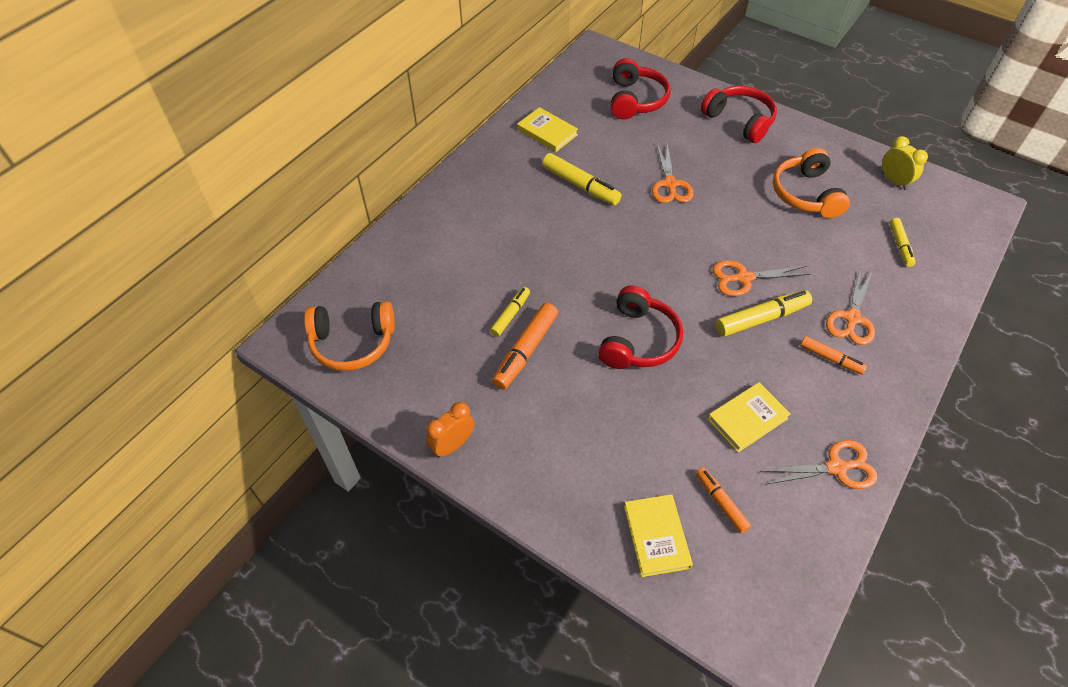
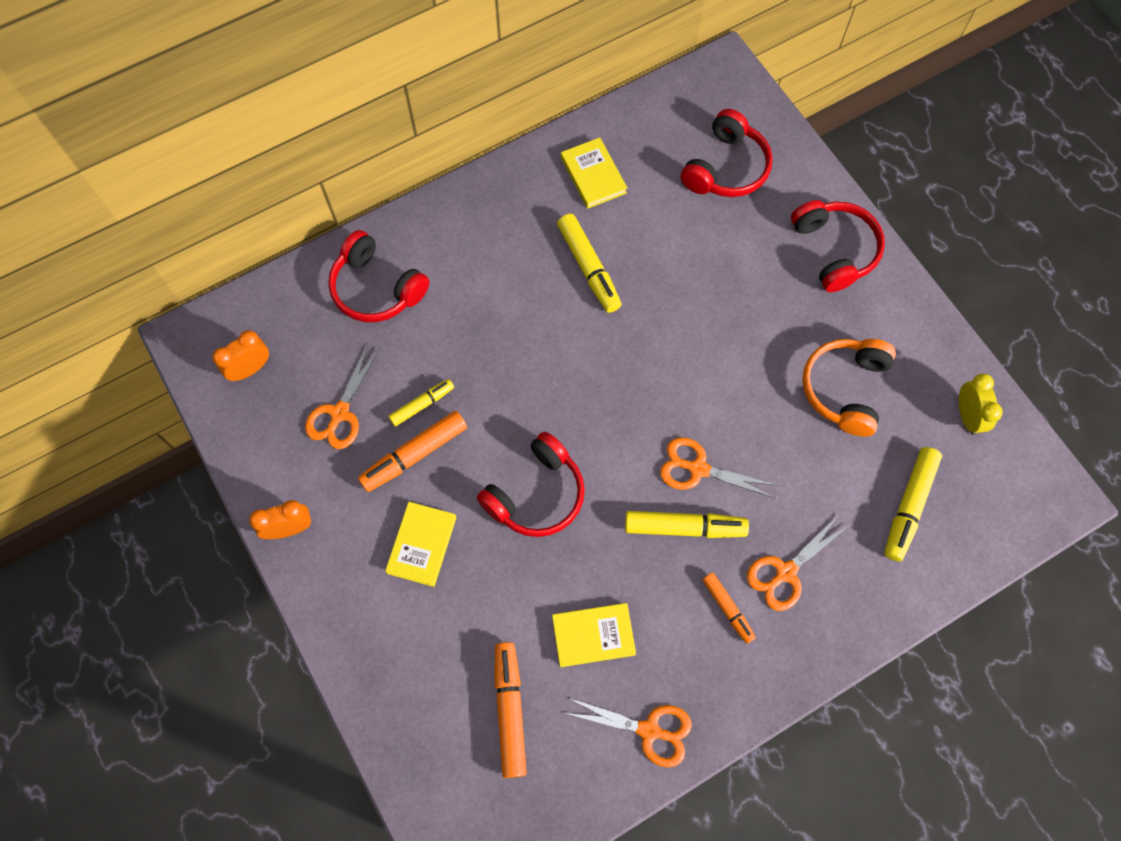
camera: 25 degrees right, 15 degrees up
(352, 343) = (250, 369): orange headphones -> orange clock
(427, 252) = (376, 288): none -> red headphones
(656, 536) = (427, 714): yellow book -> yellow book (422, 545)
(670, 184) = (692, 308): orange scissors -> orange scissors (340, 413)
(721, 502) = (509, 710): orange marker -> orange marker, size x1.63
(900, 245) = (909, 506): yellow marker -> yellow marker, size x1.63

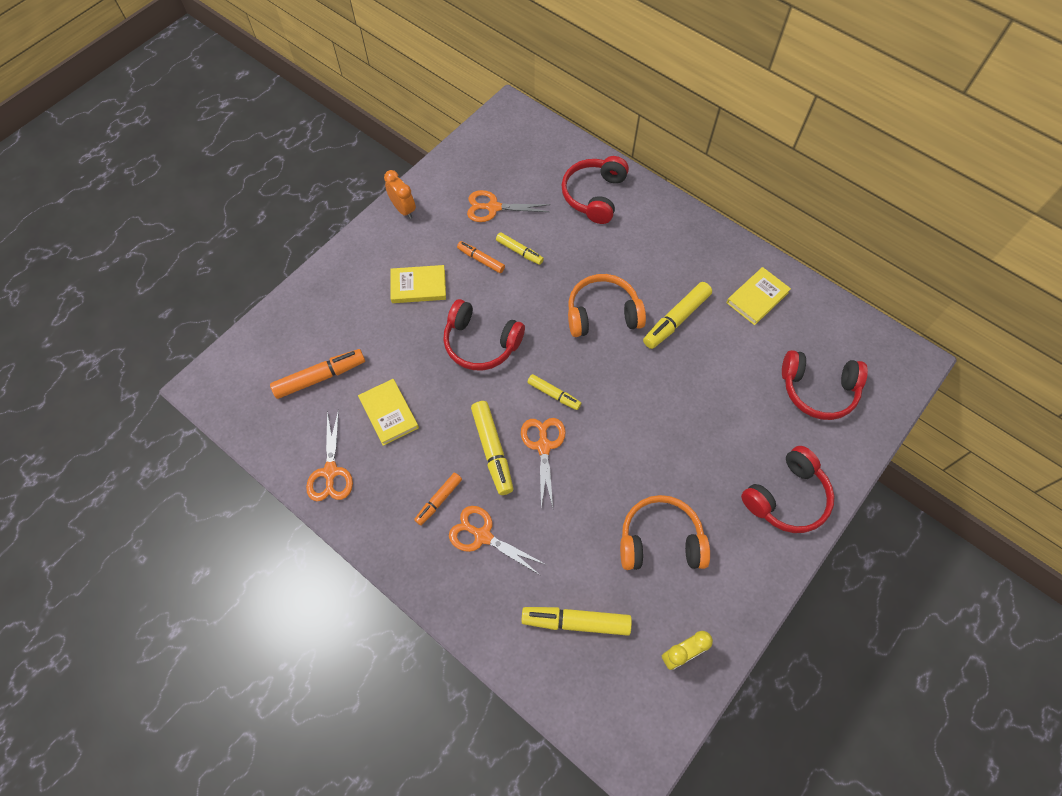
camera: 70 degrees right, 5 degrees down
(250, 369) = (504, 149): orange clock -> none
(415, 455) = (481, 260): orange marker -> orange marker, size x0.61
(550, 342) = (602, 314): none -> orange headphones
(636, 434) = (553, 394): none -> yellow marker

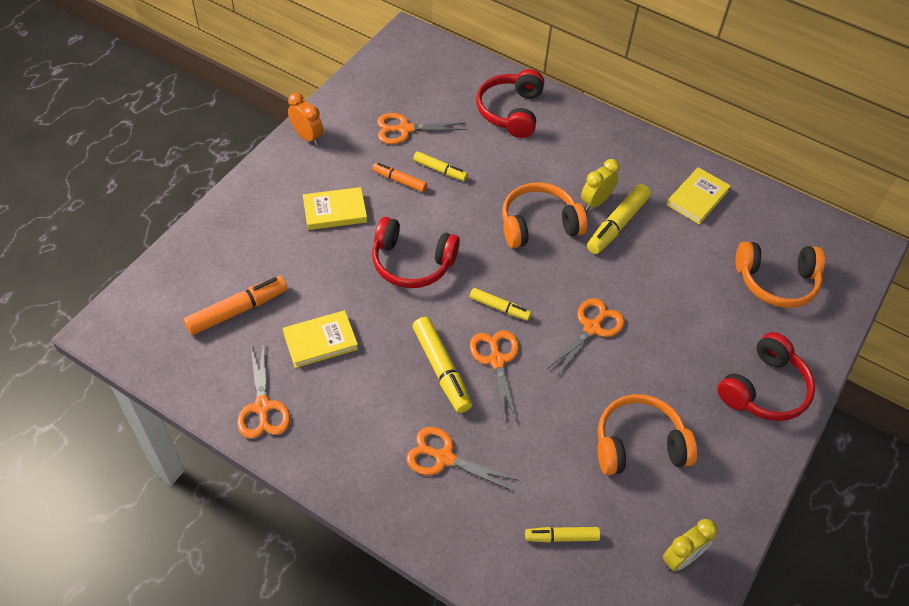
camera: 10 degrees left, 10 degrees down
(389, 413) = (320, 341): yellow book -> yellow book turned 75 degrees counterclockwise
(439, 500) = (389, 425): orange marker -> none
(576, 622) = (562, 537): yellow marker -> yellow marker, size x0.61
(635, 422) = (592, 328): none -> orange scissors
(659, 294) = (596, 202): none -> yellow clock
(818, 390) = (776, 281): red headphones -> orange headphones

